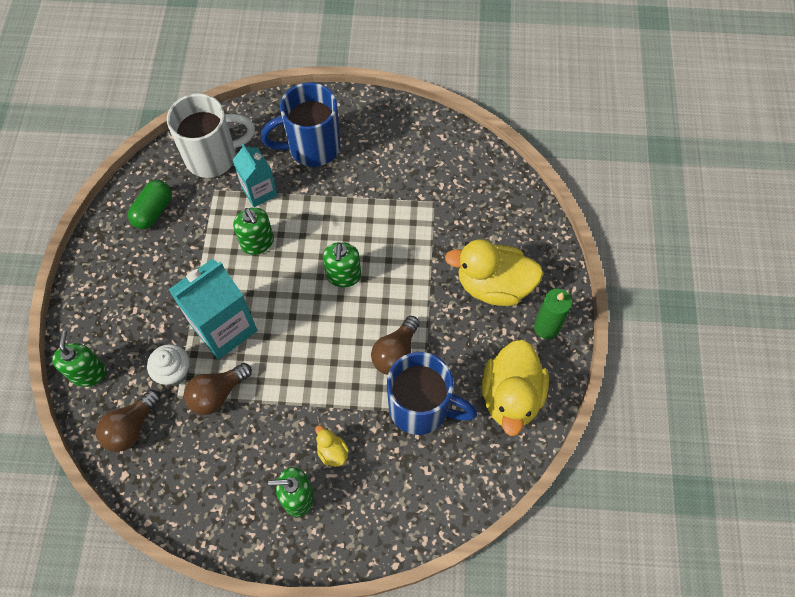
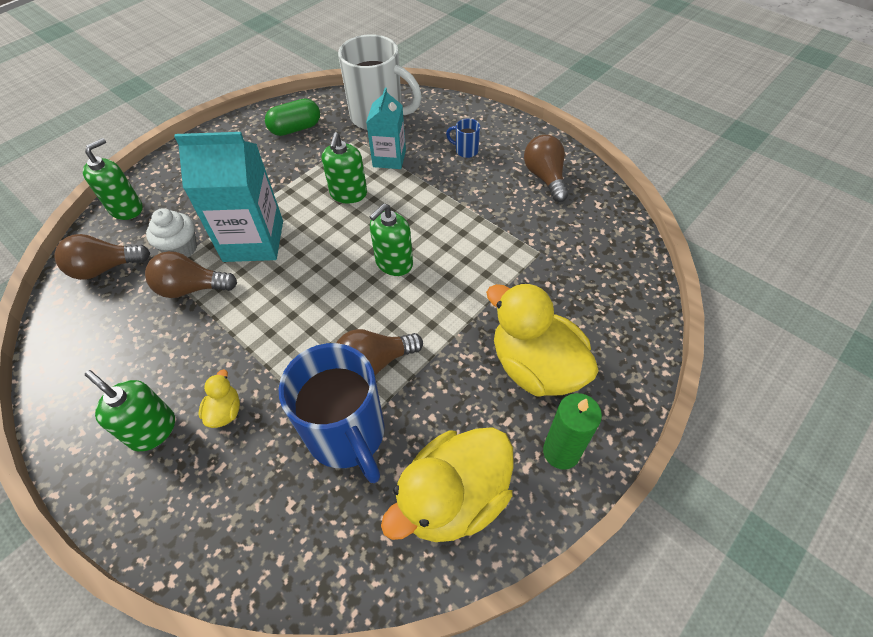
camera: 40 degrees right, 10 degrees down
(312, 147) = (465, 151): blue mug -> blue mug, size x0.41
(389, 136) = (545, 177): none -> brown light bulb

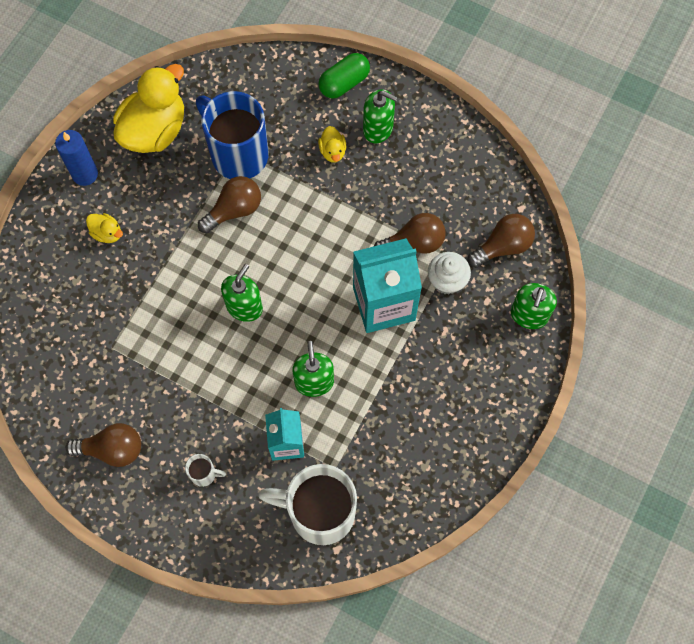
camera: 165 degrees right, 15 degrees up
(296, 129) = (410, 470): green capsule -> green capsule (344, 83)
(465, 151) = (204, 474): blue mug -> white mug
(535, 367) = (107, 233): yellow duck -> yellow duck, size x0.44
(545, 177) = (112, 449): brown light bulb -> brown light bulb turned 60 degrees counterclockwise
(561, 452) = (85, 174): green candle -> blue candle

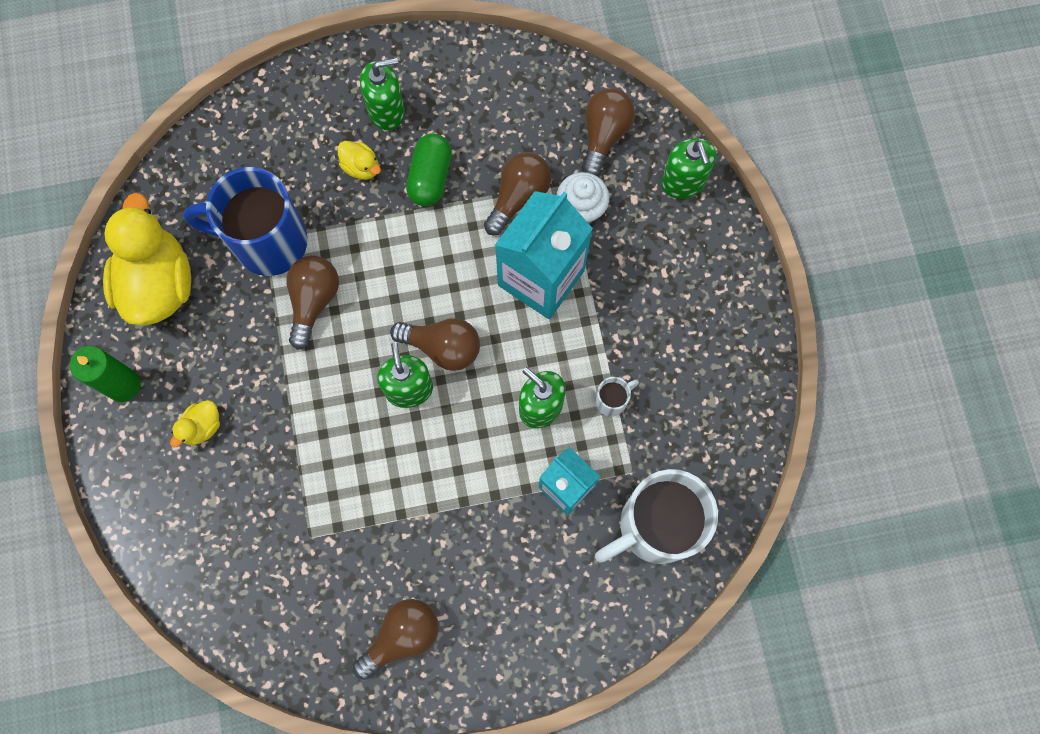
camera: 40 degrees left, 5 degrees up
(85, 174) = (123, 385): blue candle -> green candle
(107, 233) = (202, 427): yellow duck -> yellow duck turned 135 degrees clockwise
(204, 474) = (514, 583): white mug -> white mug (612, 400)
(286, 298) = (443, 347): none -> brown light bulb
(344, 83) = (313, 90): green capsule -> green capsule (430, 177)

